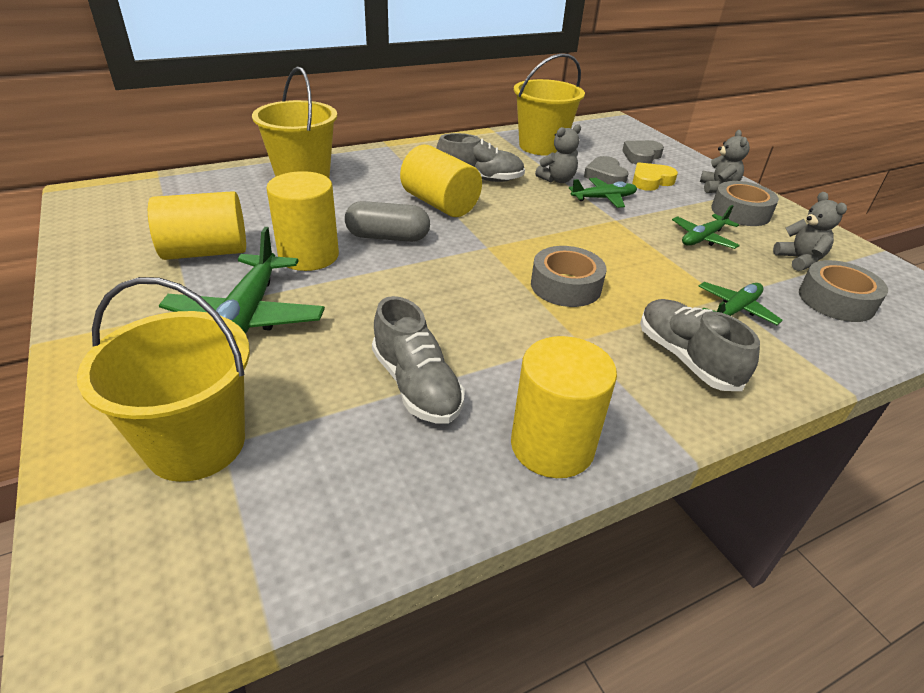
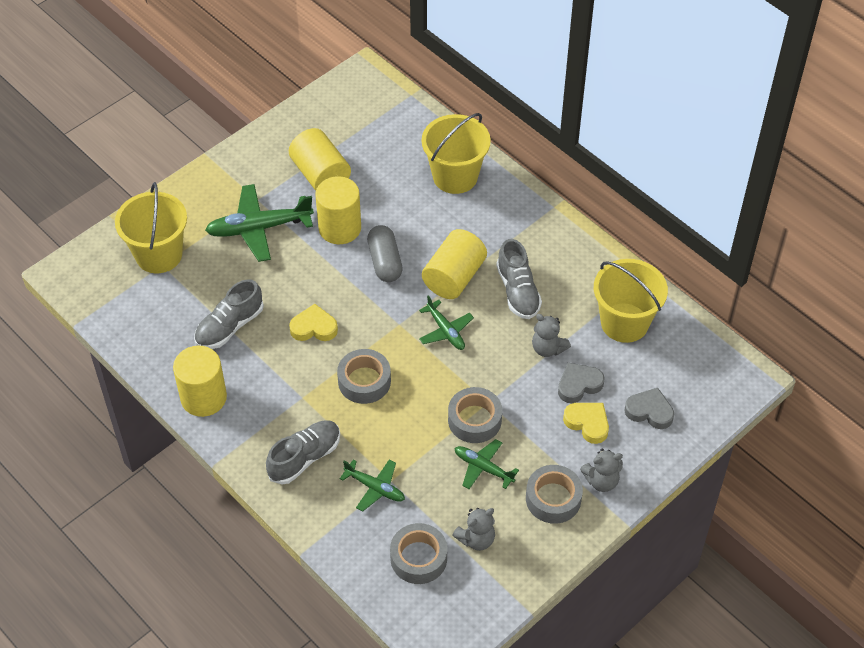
camera: 75 degrees right, 15 degrees up
(461, 306) = (314, 327): none -> yellow heart
(603, 198) = (526, 388): green plane -> green plane (445, 330)
(638, 230) = (474, 420): none -> grey tape

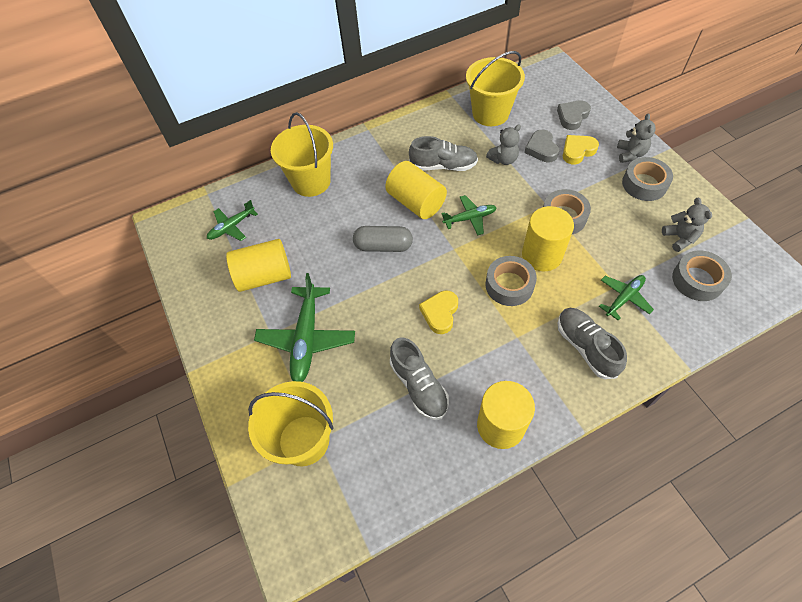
camera: 70 degrees left, 5 degrees up
(340, 228) = (333, 272): yellow cylinder -> yellow cylinder (542, 255)
(483, 468) = (611, 220): green plane -> green plane (232, 227)

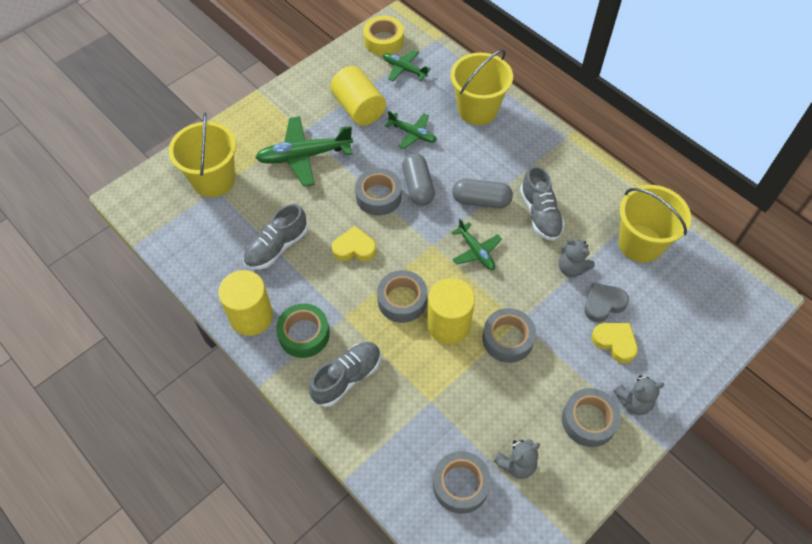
camera: 70 degrees right, 0 degrees up
(183, 236) = (383, 41): none -> yellow tape
(384, 280) = (378, 196): none -> grey tape
(416, 202) = (481, 200): yellow cylinder -> grey capsule
(531, 377) = (304, 334): none -> green tape
(572, 117) = (672, 330): grey heart -> none
(624, 298) = (415, 409): green plane -> green plane (412, 134)

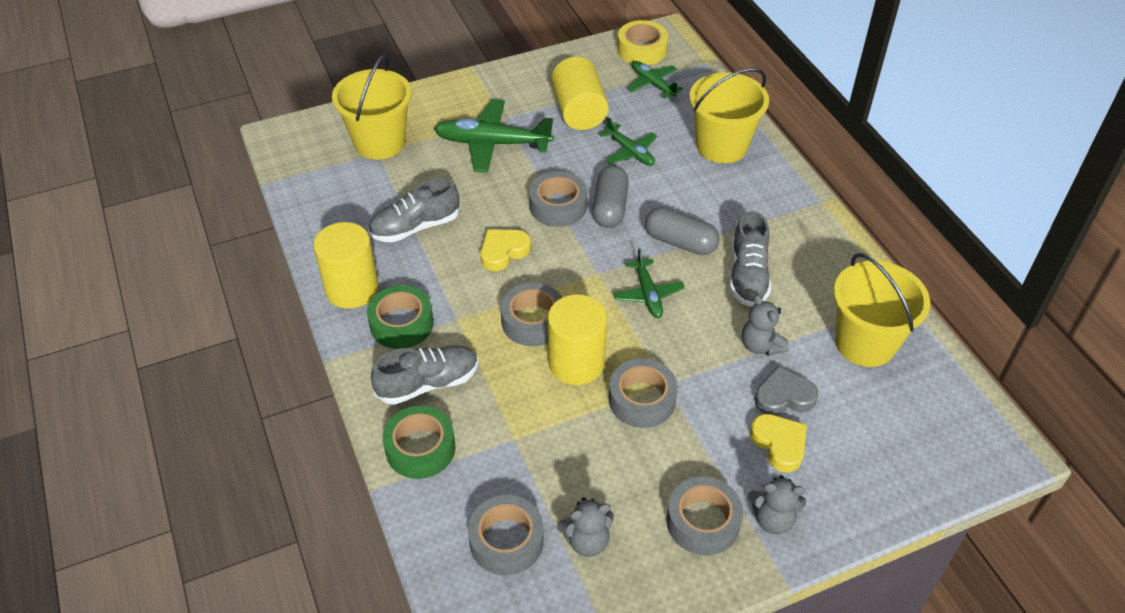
camera: 20 degrees right, 10 degrees down
(354, 248) = (503, 252): yellow heart -> yellow heart turned 60 degrees counterclockwise
(365, 433) = (420, 448): none -> green tape

